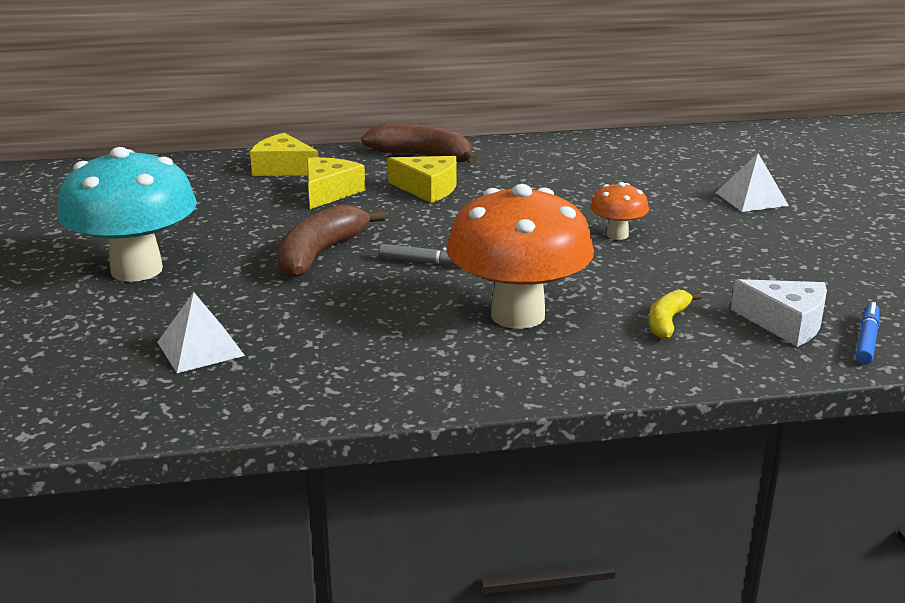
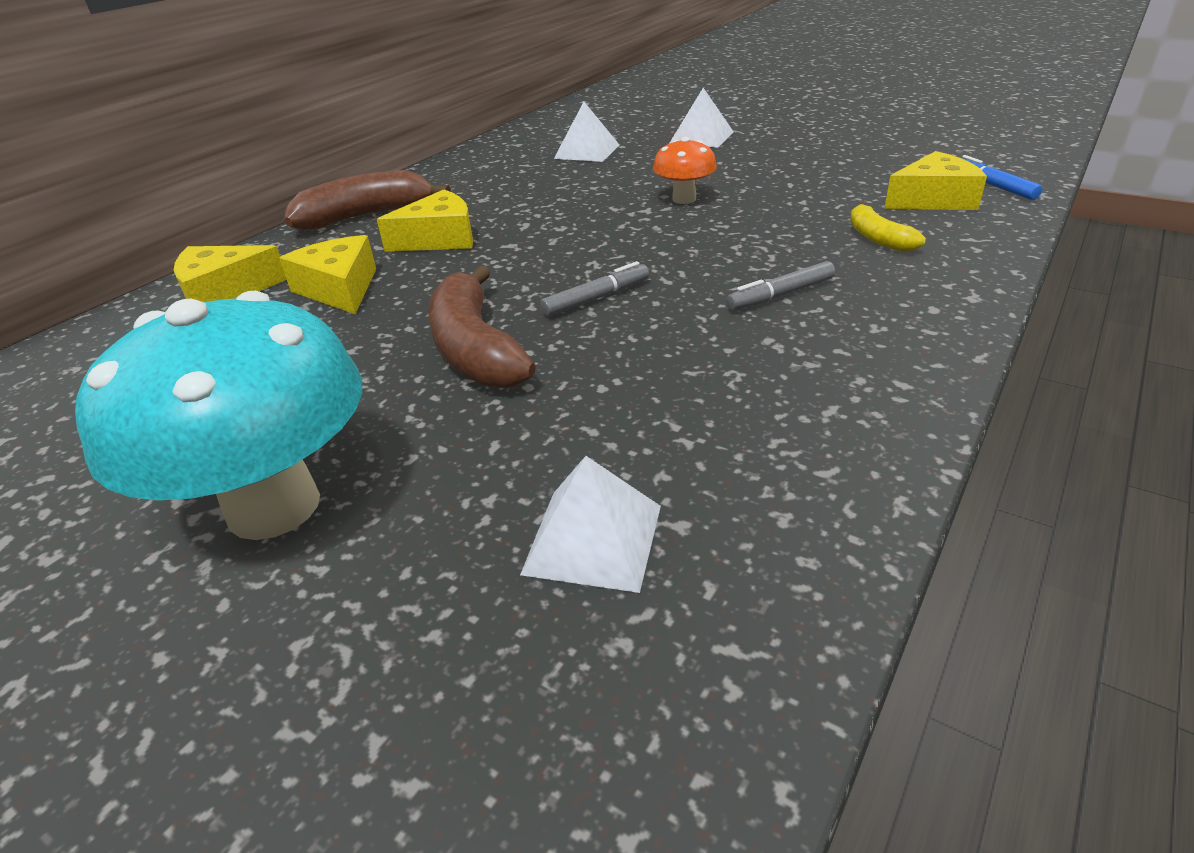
camera: 45 degrees left, 10 degrees up
(517, 315) = (780, 295): orange mushroom -> grey marker
(643, 172) = (587, 151): none -> white pyramid
(786, 323) = (933, 199): white cheese -> yellow cheese

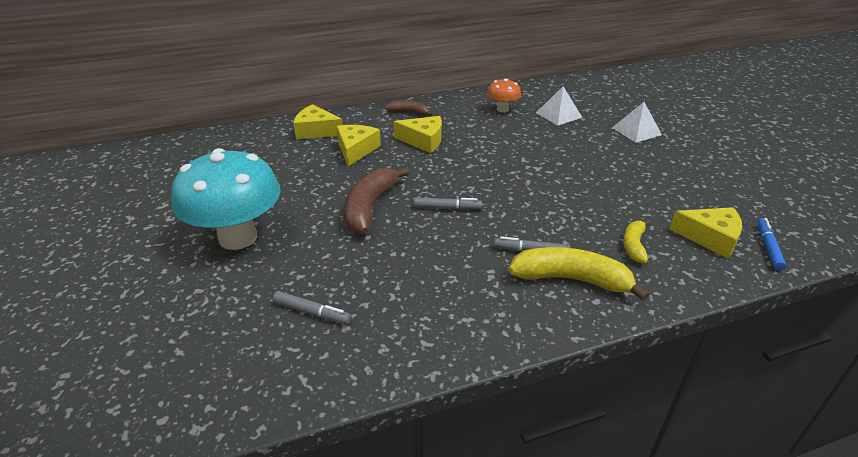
camera: 35 degrees right, 0 degrees up
(366, 216) = (409, 113): brown banana -> brown banana, size x0.56
(593, 538) = (312, 312): white pyramid -> grey marker
(684, 199) = (566, 170): orange mushroom -> orange mushroom (502, 109)
(873, 301) = (571, 279): none -> yellow banana

